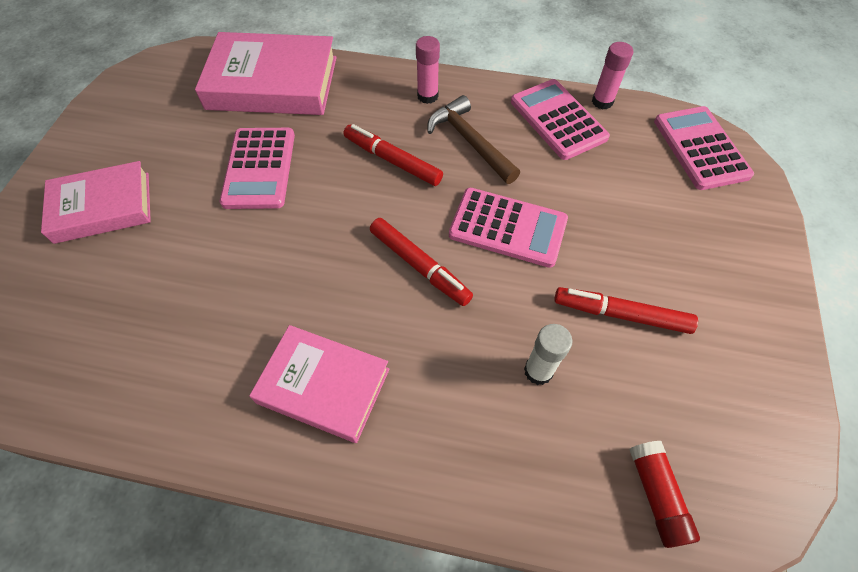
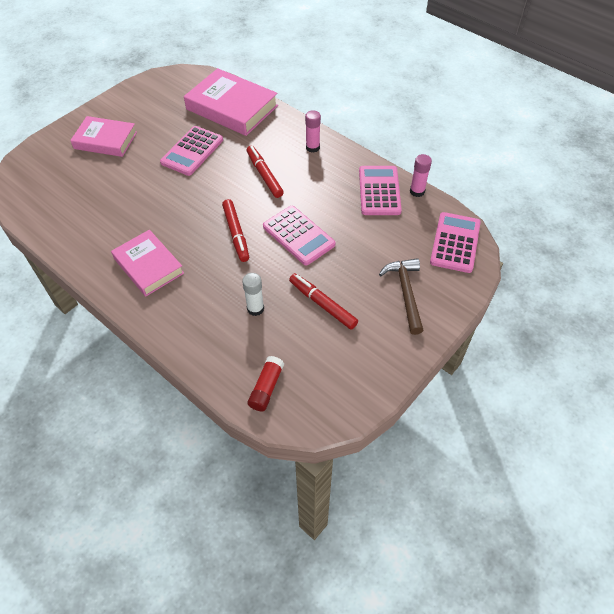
camera: 30 degrees right, 5 degrees down
(469, 141) = (316, 182): brown hammer -> brown hammer (405, 293)

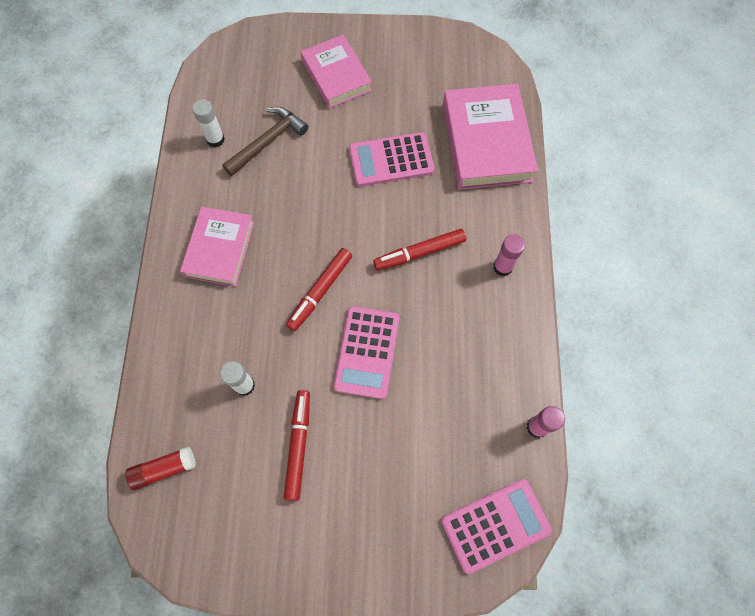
camera: 50 degrees right, 15 degrees up
(69, 222) = (215, 139): none -> white glue stick
(264, 175) = (419, 253): red marker -> red marker turned 135 degrees counterclockwise
(379, 191) = (501, 385): pink calculator -> none
(405, 293) = (379, 520): brown hammer -> brown hammer (268, 141)

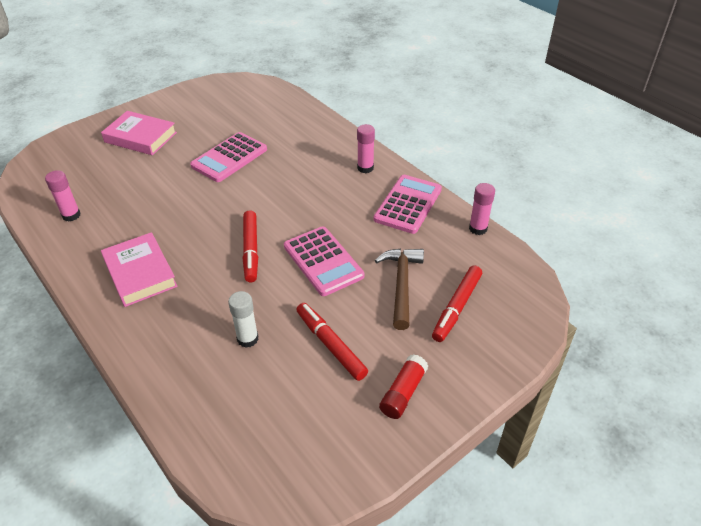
camera: 40 degrees left, 25 degrees down
(164, 469) = (232, 439): red glue stick -> red glue stick (403, 392)
(215, 139) = (71, 215): white glue stick -> pink glue stick
(268, 141) = (120, 194): brown hammer -> brown hammer (401, 284)
(419, 253) = (302, 191): red marker -> red marker (457, 307)
(486, 142) = (286, 118): pink book -> none
(495, 525) = (514, 293): pink calculator -> pink calculator (408, 204)

